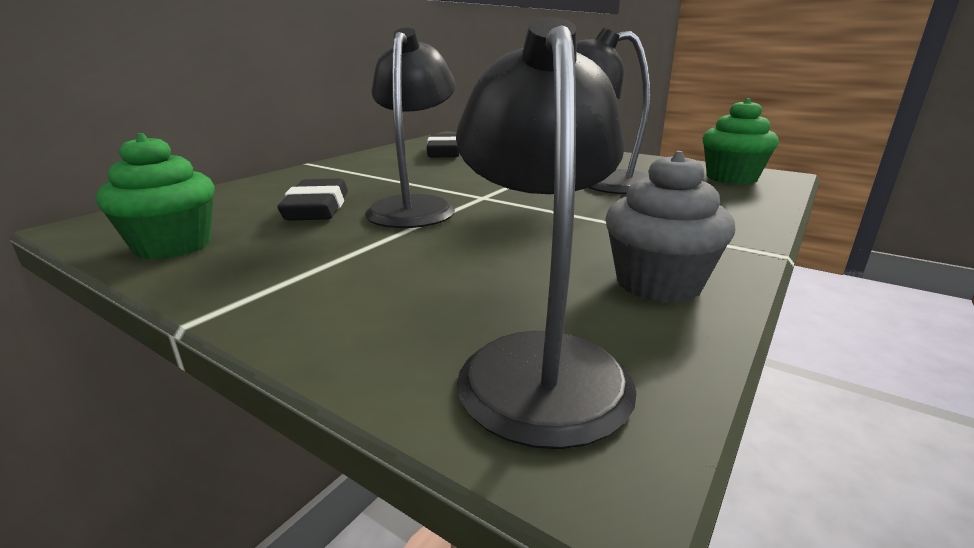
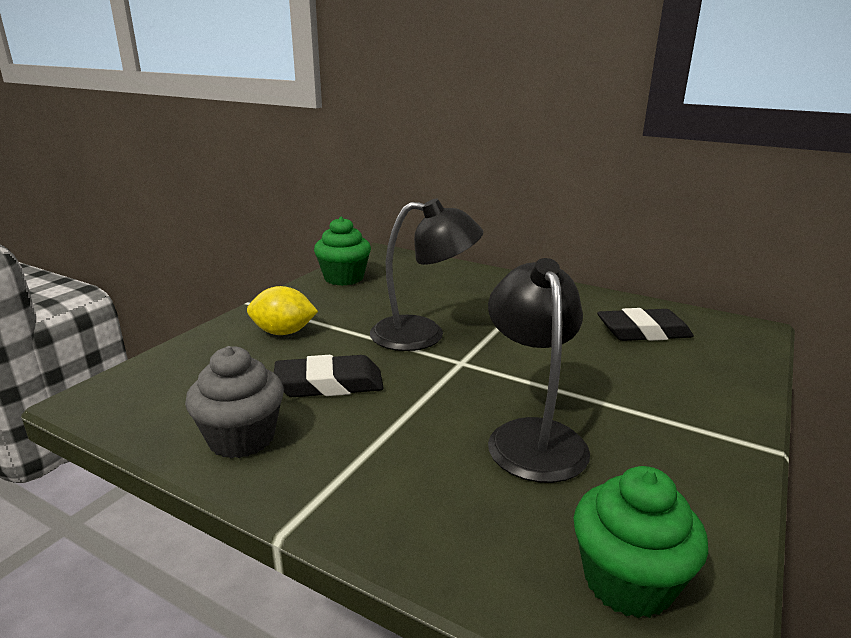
camera: 85 degrees right, 0 degrees up
(317, 208) = (416, 301): black eraser -> black eraser (329, 384)
(363, 279) = (283, 332): none -> yellow lemon
(539, 362) = (166, 387): black lamp -> none

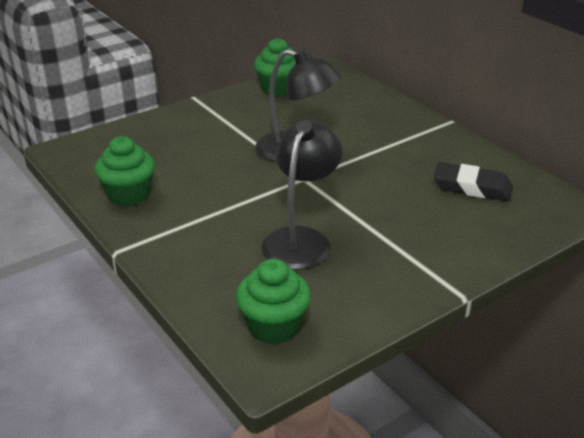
camera: 25 degrees right, 10 degrees up
(241, 438) = (128, 195): grey cupcake -> green cupcake
(283, 332) = (200, 127): yellow lemon -> none
(329, 384) = (202, 173): black eraser -> none

